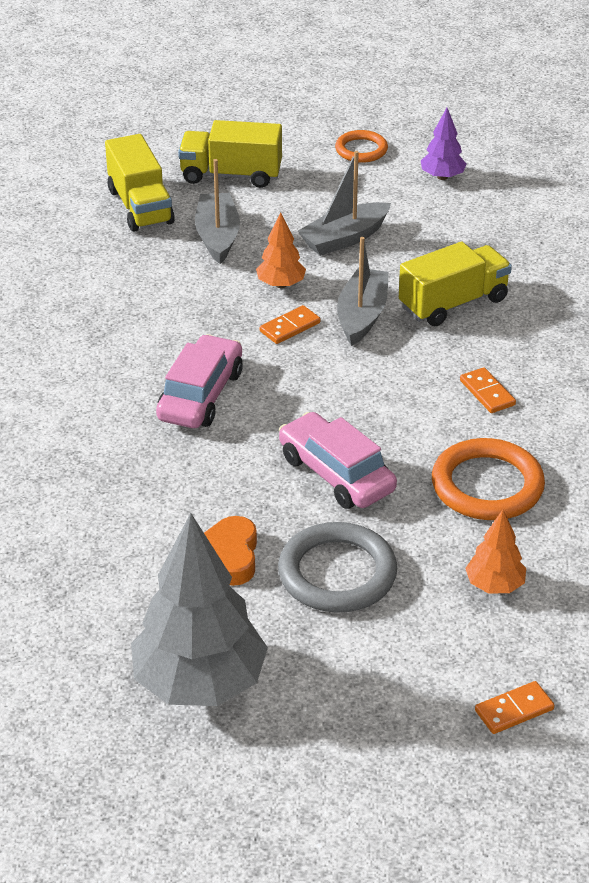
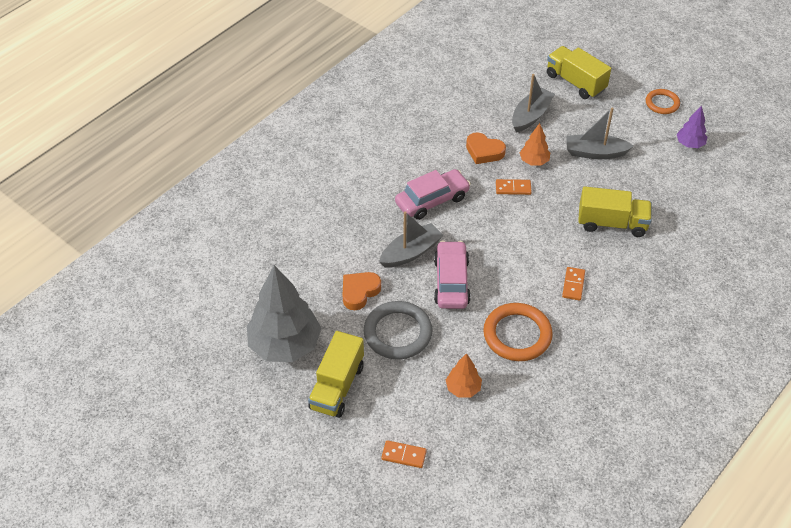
camera: 40 degrees right, 10 degrees up
(140, 206) = (510, 77): yellow truck -> yellow truck (337, 387)
(204, 305) = (484, 151): none -> orange heart
(362, 316) = (556, 203): grey boat -> grey boat (411, 252)

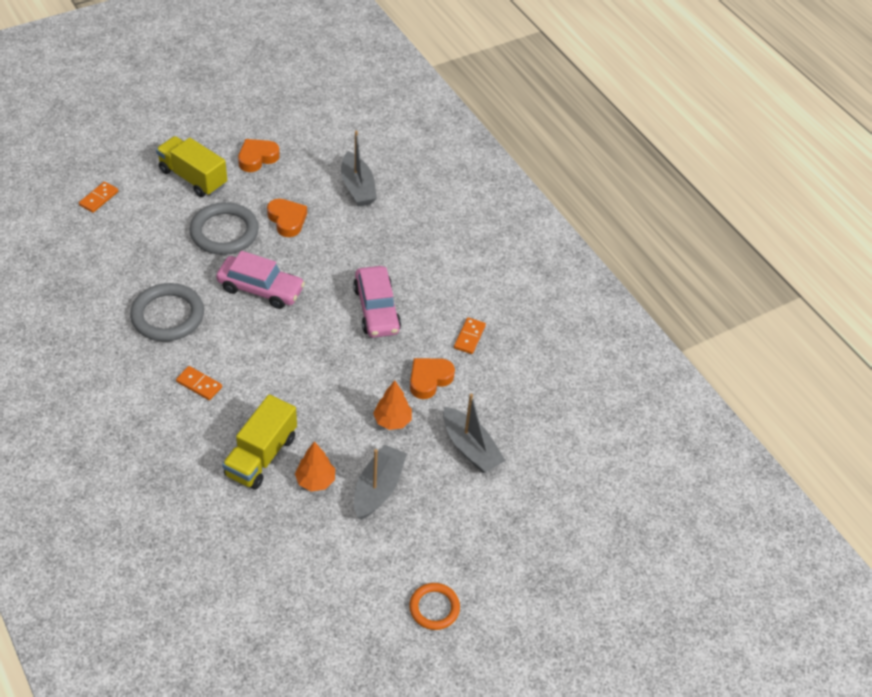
camera: 105 degrees right, 0 degrees up
(285, 345) = (257, 158): grey tree -> orange heart
(411, 252) = (315, 271): grey boat -> grey boat (357, 187)
(463, 388) = (136, 256): orange tree -> orange tree (315, 481)
(513, 188) = (360, 385): orange domino -> orange domino (469, 337)
(517, 335) = (168, 315): orange ring -> grey ring
(575, 82) = (513, 522): yellow truck -> none
(690, 144) = (345, 603): purple tree -> none

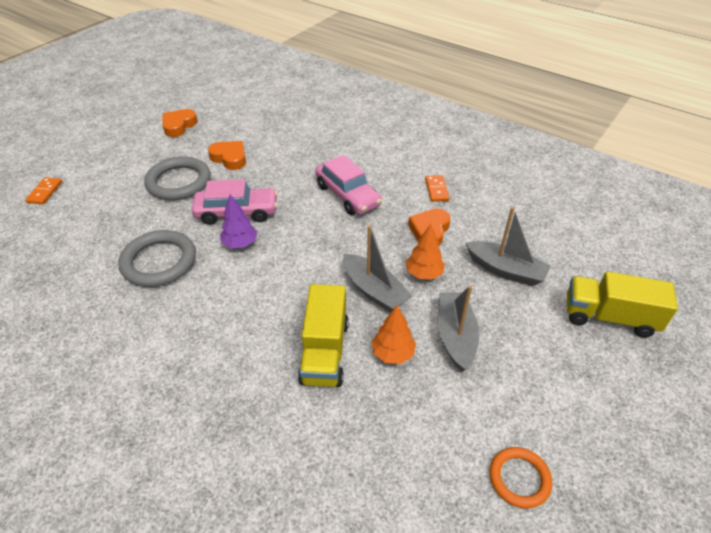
camera: 20 degrees left, 5 degrees down
(193, 178) = (129, 153): yellow truck -> yellow truck (609, 317)
(199, 384) = (223, 310): orange domino -> none
(246, 324) = (240, 243): none -> purple tree
(357, 187) = (274, 122): grey boat -> grey boat (374, 290)
(434, 608) = (595, 429): orange ring -> orange ring (519, 478)

